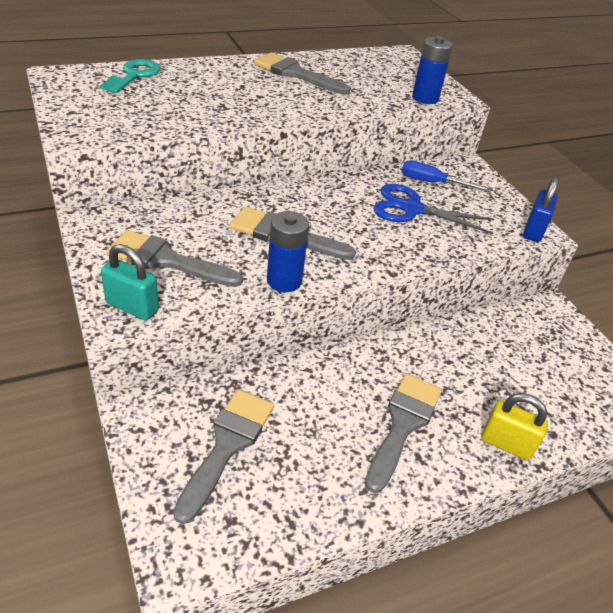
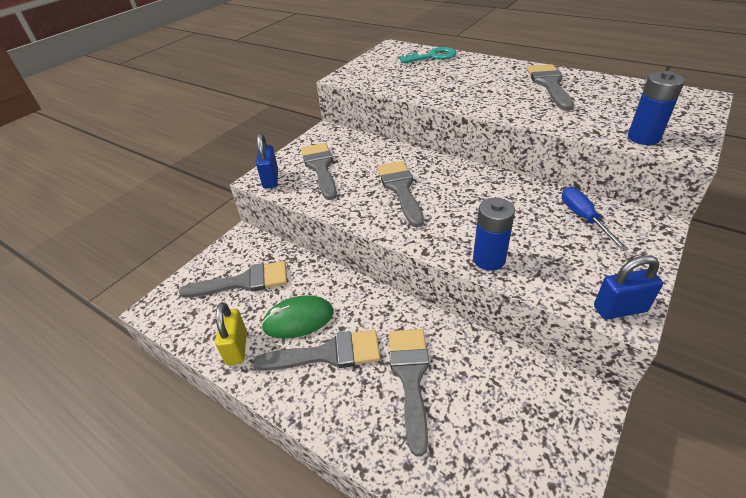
camera: 65 degrees right, 0 degrees up
(132, 307) = (270, 179): turquoise padlock -> blue padlock
(284, 281) = (353, 212): blue battery -> blue battery (489, 259)
(337, 424) = (298, 319): none -> green mouse
(412, 209) = (525, 225): blue scissors -> none
(471, 383) = (410, 377): none -> grey brush
(506, 444) = (364, 431): yellow padlock -> yellow padlock (237, 348)

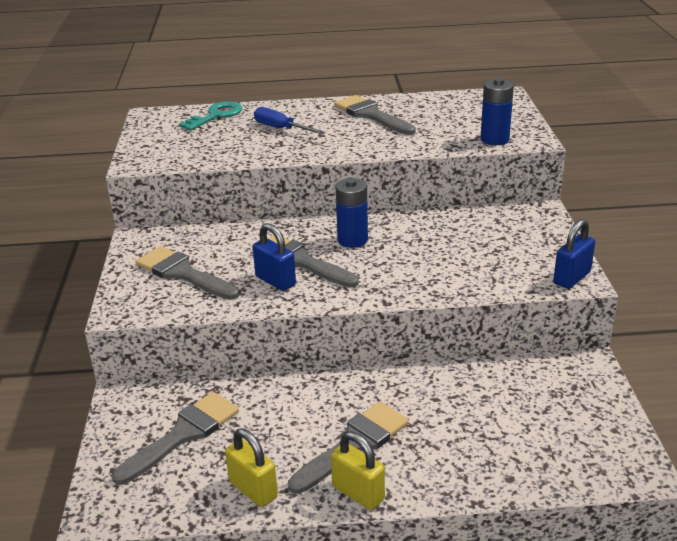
camera: 40 degrees left, 10 degrees down
(270, 179) = (135, 306): blue padlock -> blue padlock (275, 281)
(291, 396) = (358, 493): none -> yellow padlock
(298, 319) = (290, 434): green mouse -> none
(410, 377) = (446, 421): grey brush -> none
(489, 259) = (446, 285): blue battery -> blue battery (352, 240)
(583, 218) = (486, 225): blue screwdriver -> blue screwdriver (281, 129)

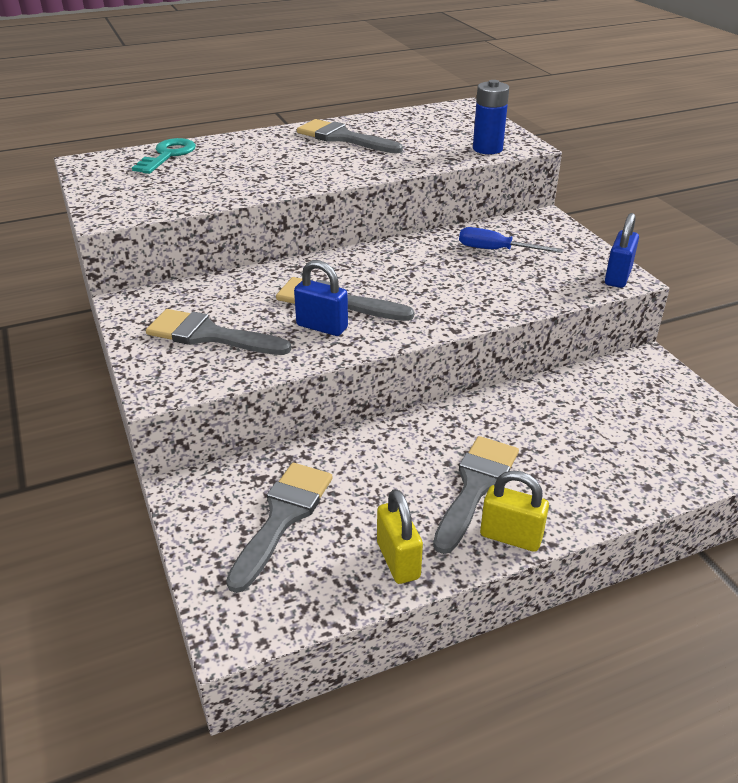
camera: 20 degrees left, 5 degrees up
(253, 490) = (398, 560): yellow padlock -> yellow padlock turned 45 degrees clockwise
(281, 129) = (254, 161): blue screwdriver -> blue screwdriver (496, 250)
(352, 240) = (377, 272): blue battery -> none

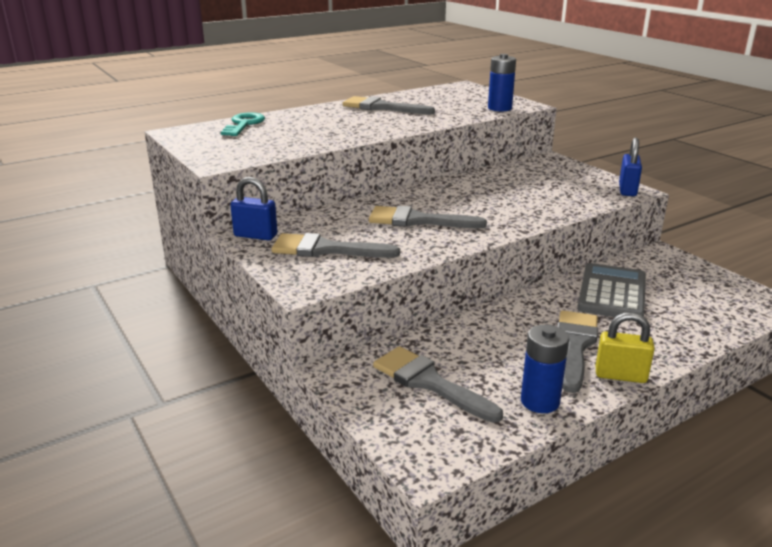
camera: 10 degrees left, 10 degrees down
(283, 517) = (429, 382): grey brush -> grey brush turned 60 degrees counterclockwise
(322, 327) = (416, 237): blue padlock -> blue padlock (255, 235)
(398, 560) = (540, 401): yellow padlock -> blue battery
(496, 250) = (525, 180): blue screwdriver -> none
(556, 415) = (612, 293): none -> grey calculator

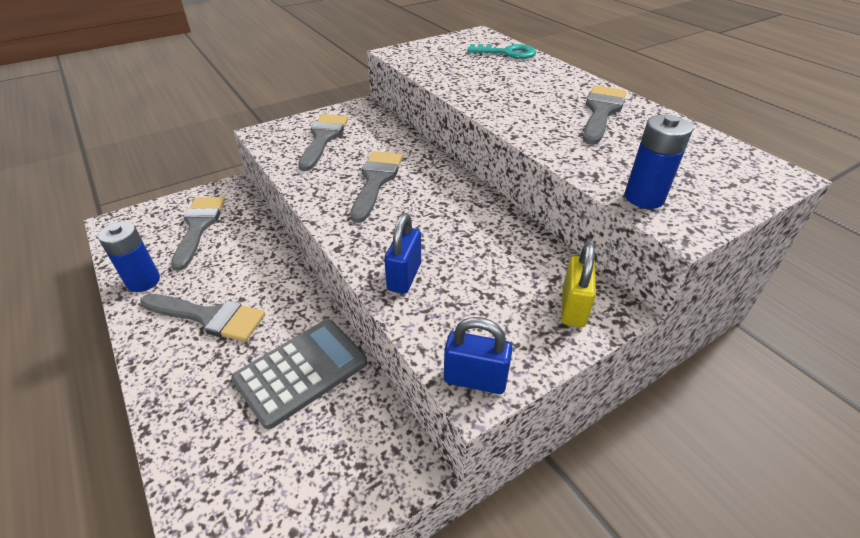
camera: 90 degrees right, 15 degrees up
(255, 235) = (357, 110): blue padlock -> blue padlock (404, 276)
(429, 382) = (199, 226): grey brush -> grey brush turned 45 degrees counterclockwise
(612, 293) = (301, 371): grey calculator -> grey calculator turned 60 degrees counterclockwise
(620, 375) = (147, 340): yellow padlock -> yellow padlock (573, 308)

